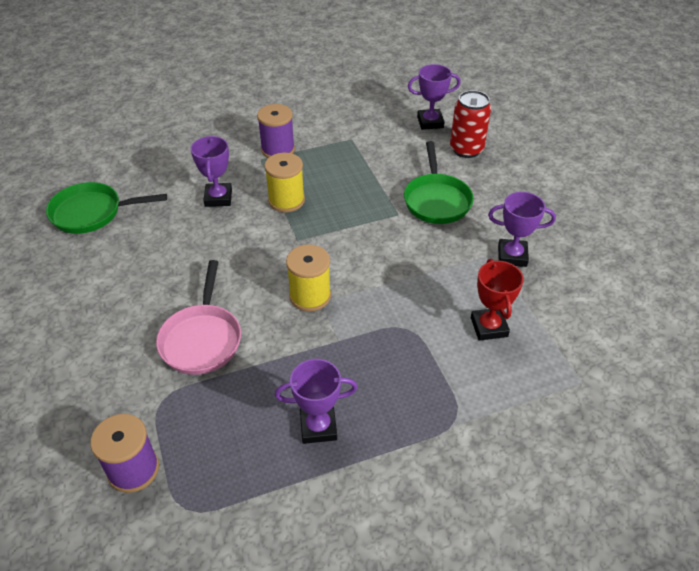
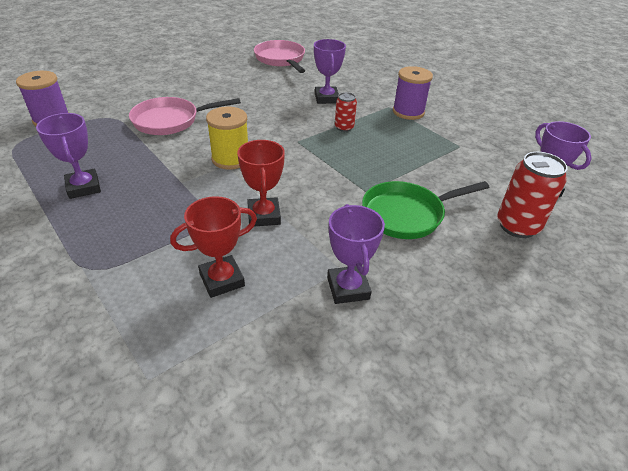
camera: 70 degrees right, 5 degrees down
(92, 213) = (281, 59): green pan -> pink pan
(218, 198) = (326, 98): purple trophy -> purple trophy turned 75 degrees counterclockwise
(286, 200) = (344, 127): yellow spool -> red can
(413, 287) = (264, 216): none -> red trophy

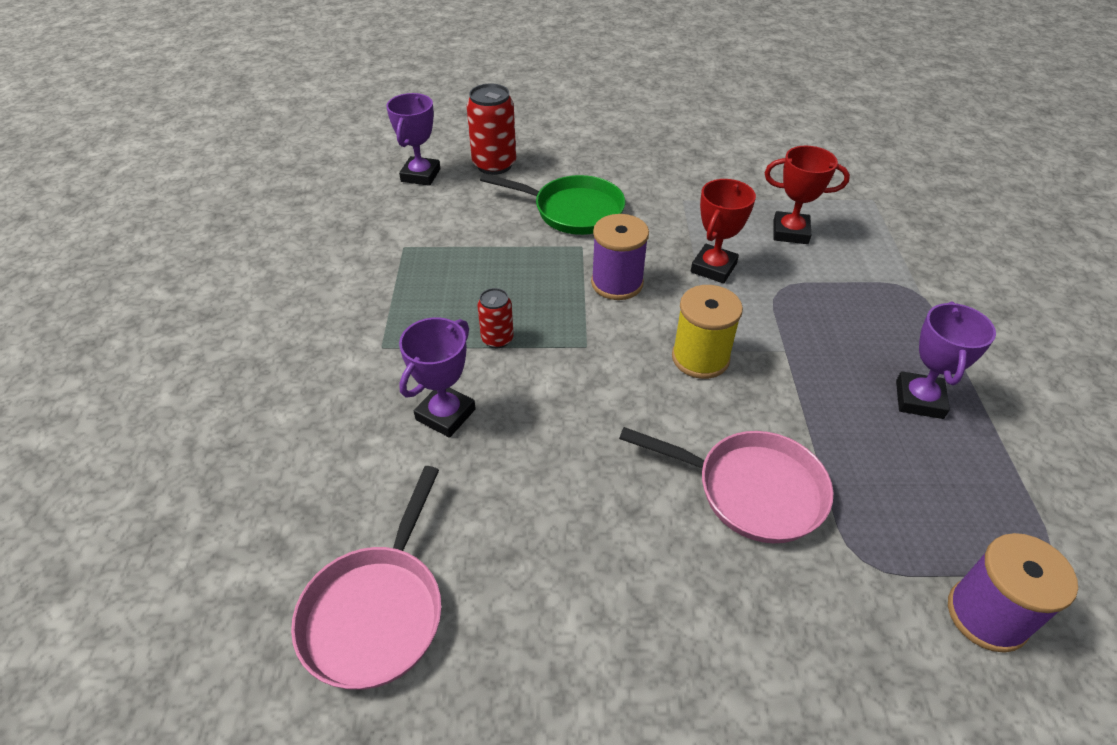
camera: 140 degrees left, 5 degrees up
(348, 288) = (690, 187): purple trophy -> none
(408, 112) = (372, 323): purple spool -> purple spool (617, 283)

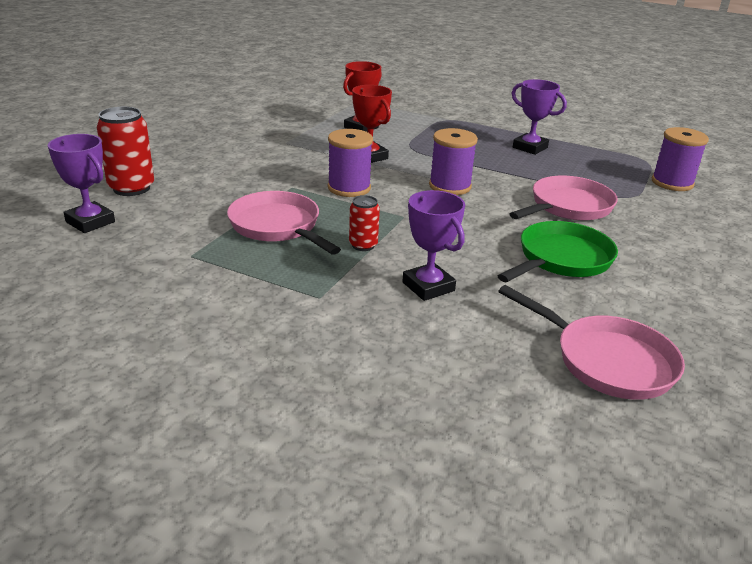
camera: 65 degrees left, 15 degrees down
(491, 271) = (278, 226): none -> pink pan
(573, 211) = (244, 178): green pan -> green pan (561, 259)
(700, 358) = (450, 186): yellow spool -> purple spool

